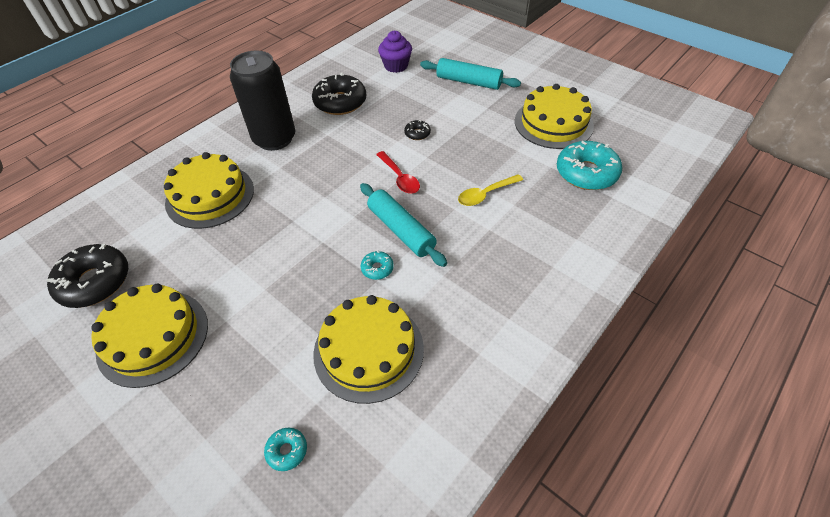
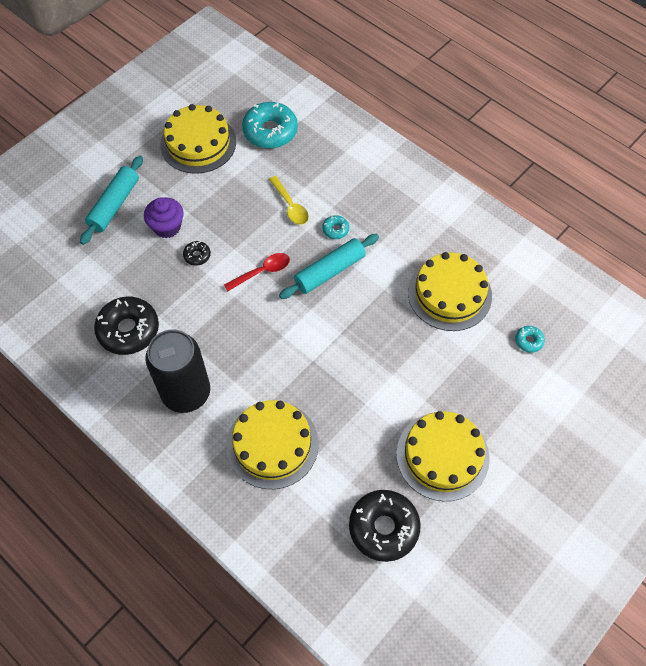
camera: 90 degrees left, 10 degrees up
(377, 268) = (372, 289): turquoise donut -> turquoise donut (335, 229)
(396, 66) = (66, 274): purple cupcake -> purple cupcake (167, 227)

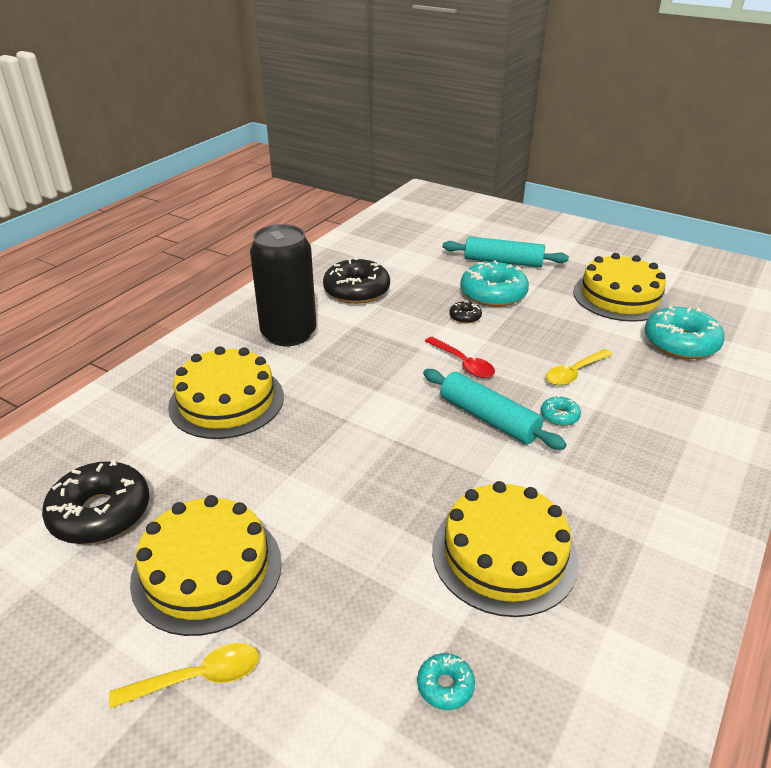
camera: 80 degrees right, 25 degrees down
(167, 227) = (493, 294): purple cupcake -> turquoise donut
(515, 459) = (198, 677): none -> yellow spoon

